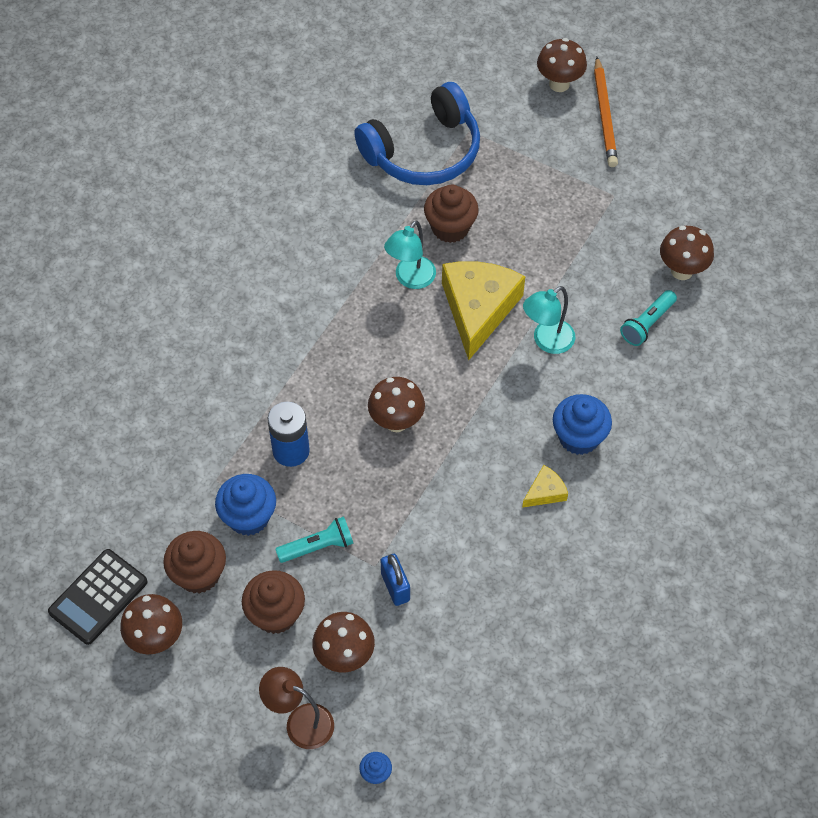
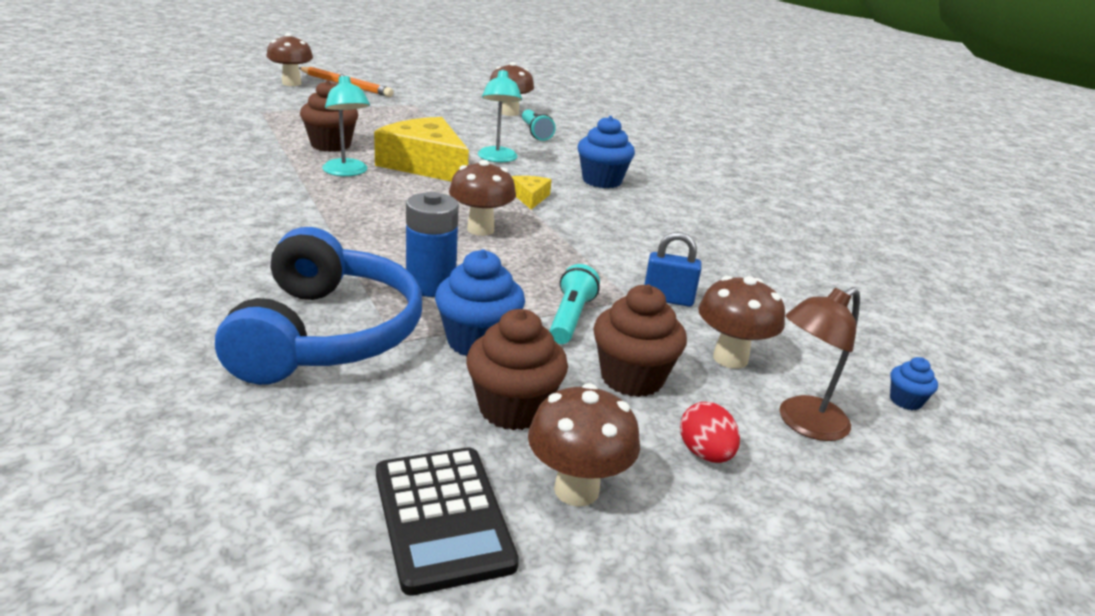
camera: 60 degrees left, 30 degrees down
(230, 682) = (705, 454): none -> red egg
(424, 151) = (241, 127): blue headphones -> blue headphones (326, 334)
(545, 492) = (638, 208): yellow cheese -> yellow cheese (530, 197)

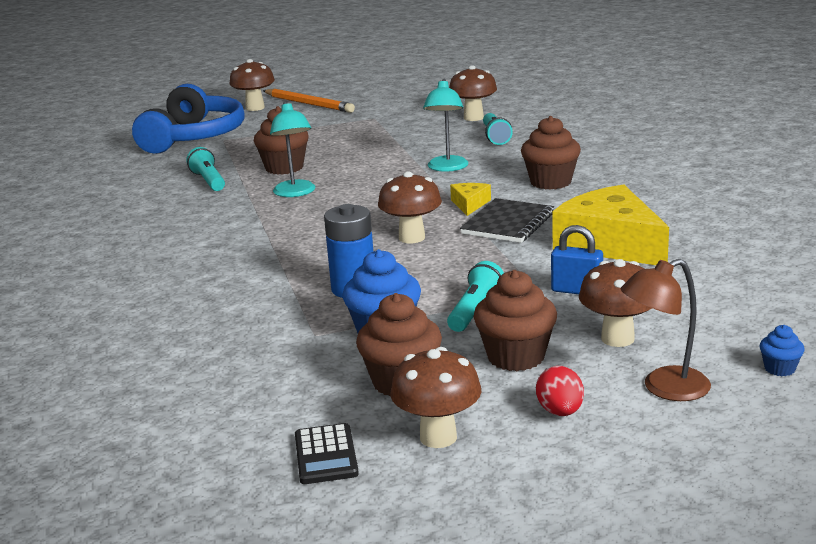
camera: 15 degrees right, 5 degrees down
(250, 152) = (208, 181): none -> turquoise flashlight
(326, 334) = (256, 331): blue headphones -> blue headphones (194, 137)
(425, 165) = (372, 180): yellow cheese -> yellow cheese (610, 244)
(442, 518) = (325, 455): black calculator -> black calculator, size x0.66
(574, 220) = (508, 223): none -> black notebook
(602, 181) = (550, 182): blue cupcake -> brown cupcake

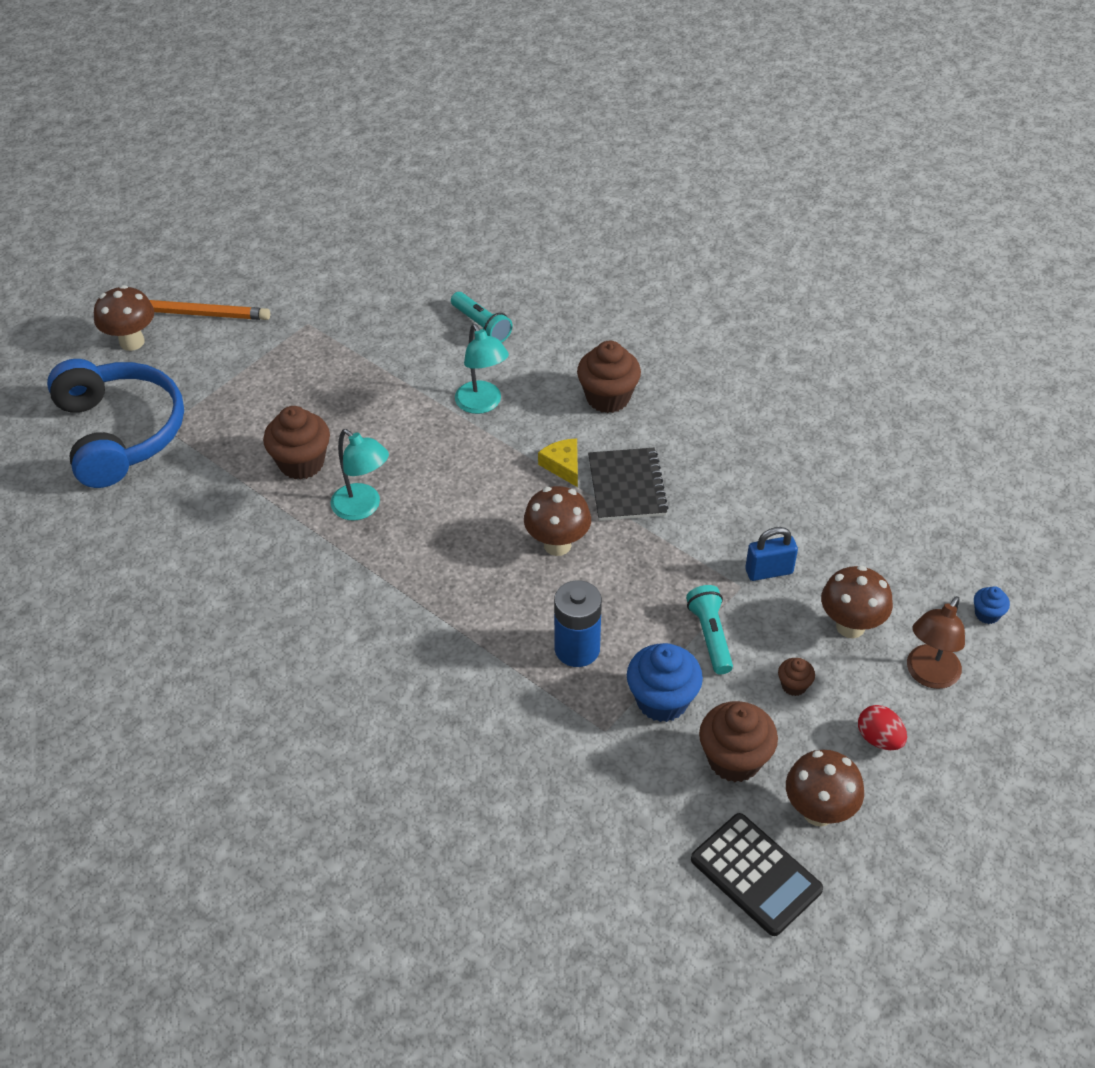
camera: 35 degrees left, 25 degrees up
(208, 181) = (238, 519): turquoise flashlight -> none
(325, 455) = (755, 875): black calculator -> black calculator, size x1.52
(473, 118) = (423, 290): brown mushroom -> none
(516, 357) = (794, 685): brown cupcake -> brown cupcake, size x0.49
(610, 244) = (742, 487): yellow cheese -> none

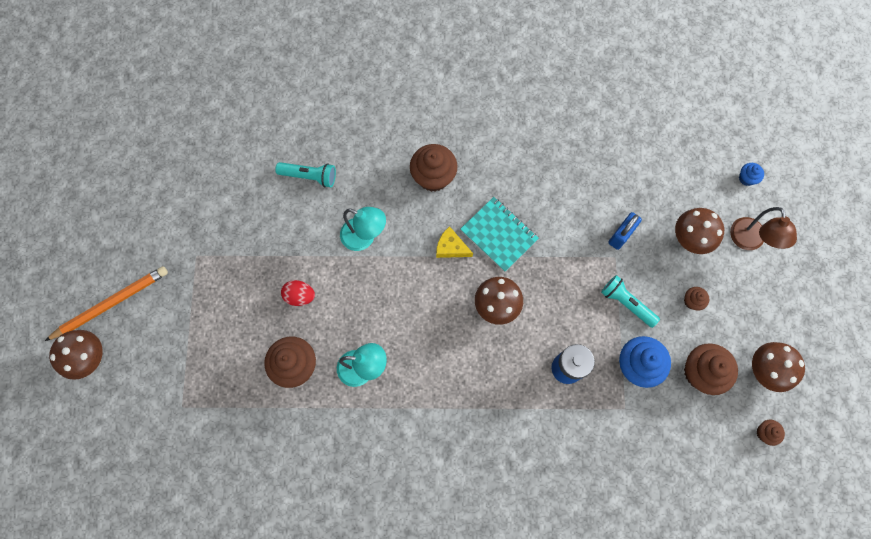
camera: 40 degrees left, 25 degrees up
(120, 433) = (156, 434): blue headphones -> none
(627, 486) = (499, 235): black notebook -> turquoise notebook
(755, 875) = (764, 433): black calculator -> brown cupcake
(879, 739) = (756, 301): red egg -> red egg (300, 296)

